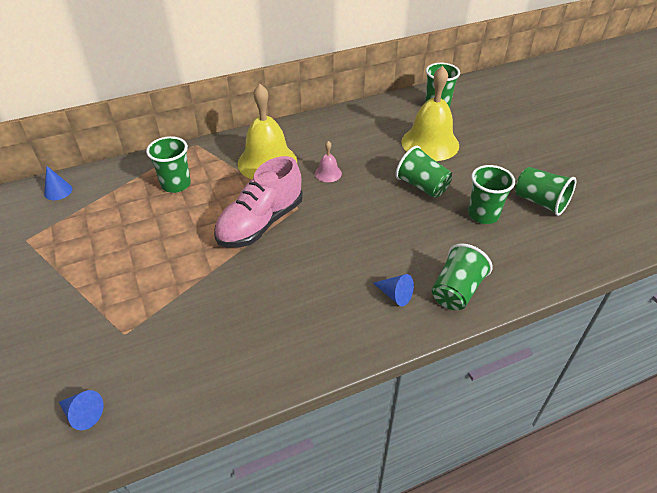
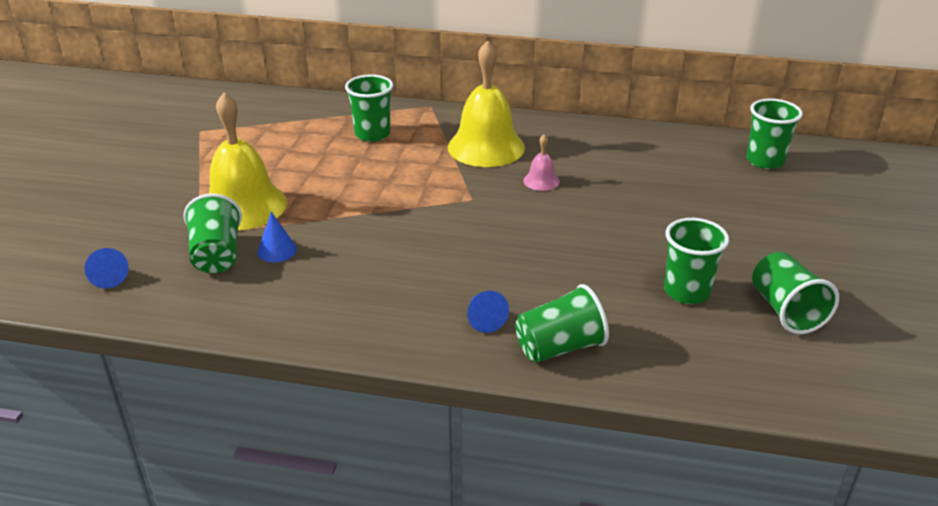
camera: 35 degrees right, 10 degrees down
(58, 191) = (264, 102): blue cone -> blue cone (277, 250)
(261, 223) = (417, 198): pink shoe -> none
(422, 186) = (641, 234): green cup -> green cup (216, 255)
(430, 143) = (705, 196): yellow bell -> yellow bell (243, 206)

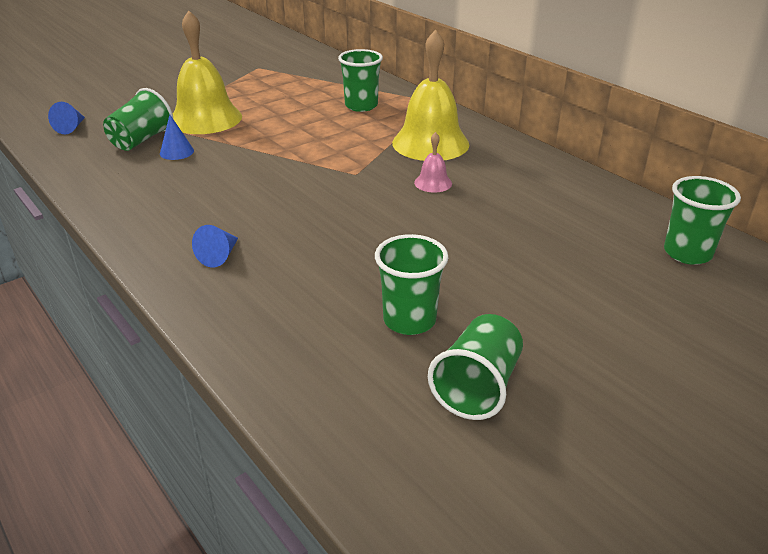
camera: 40 degrees right, 0 degrees up
(559, 347) = (235, 304): green cup -> none

